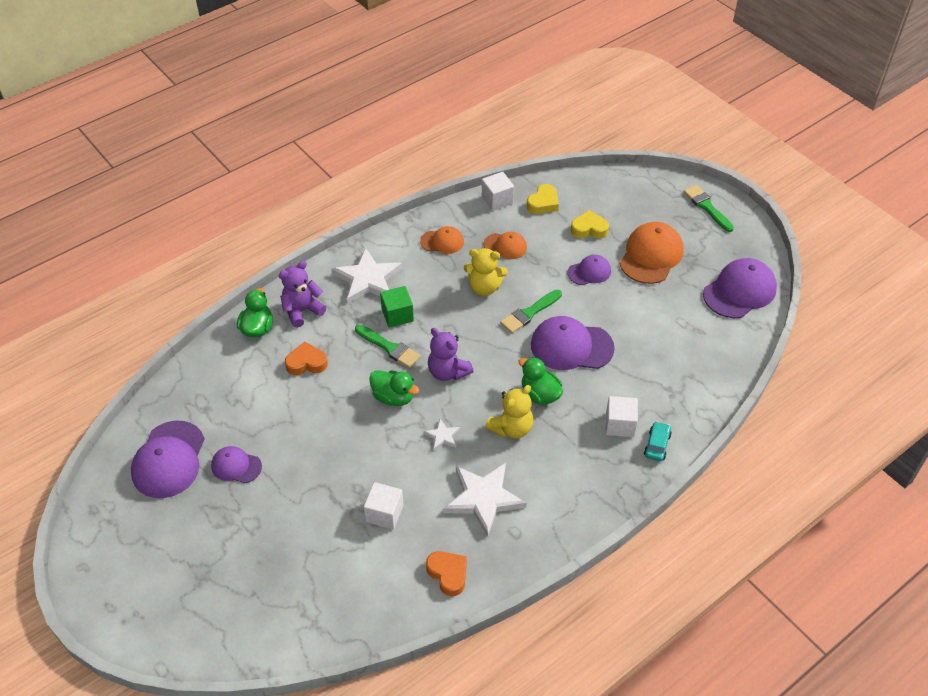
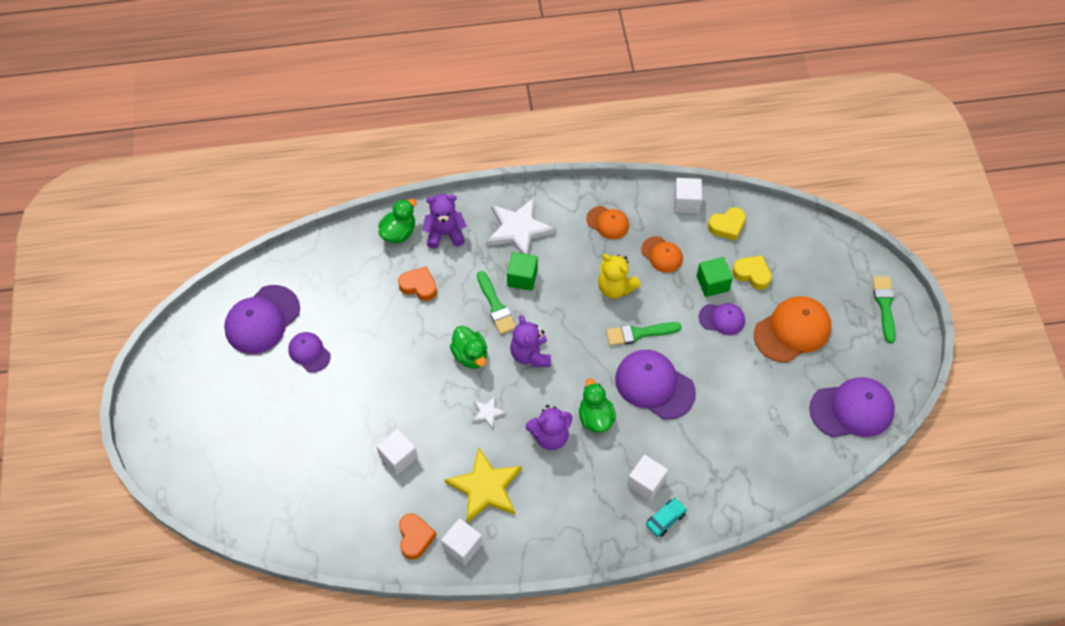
camera: 30 degrees right, 10 degrees up
(483, 498) = (485, 487): white star -> yellow star
(497, 558) = (462, 546): none -> white cube
(511, 428) = (550, 436): yellow teddy bear -> purple teddy bear
(562, 249) = (712, 283): none -> green cube

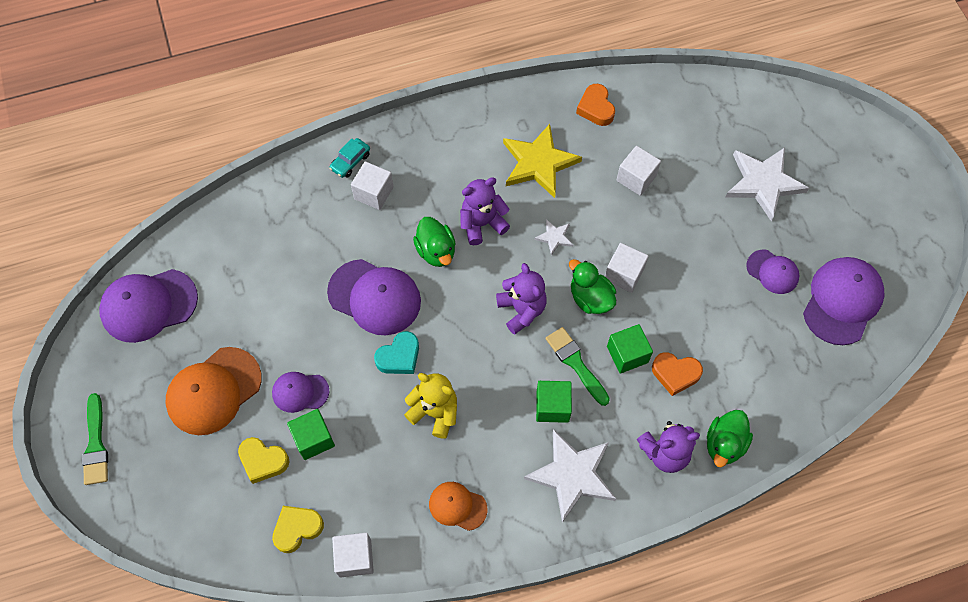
camera: 170 degrees right, 5 degrees up
(284, 433) = (763, 183): none -> white star
(452, 306) = (627, 354): none -> green cube
(462, 546) = (547, 107): white cube -> white cube (624, 274)
(639, 333) = (399, 357): green brush -> turquoise heart
(662, 254) = (381, 469): orange cap -> none

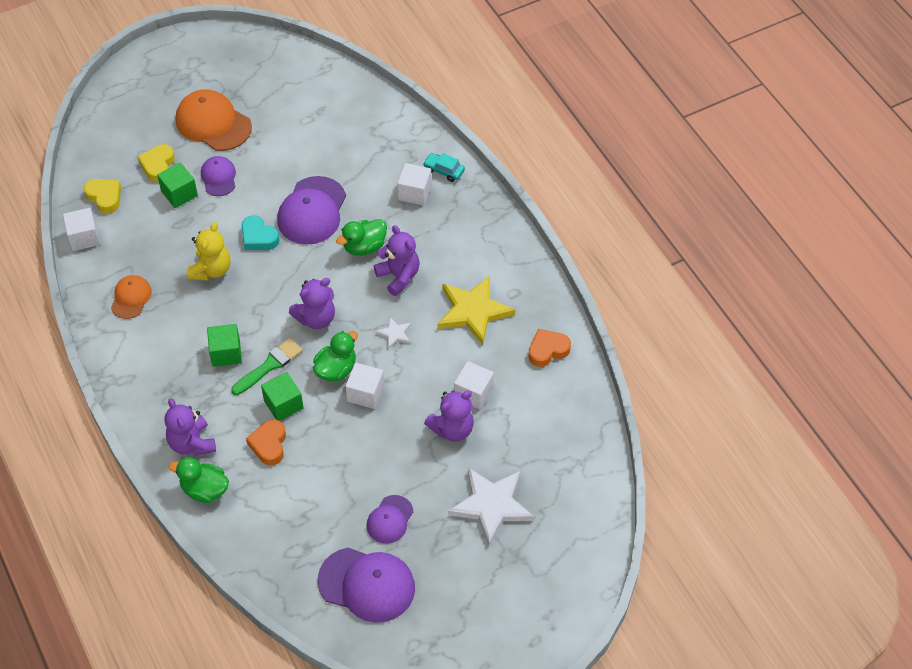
camera: 80 degrees right, 10 degrees down
(96, 444) = (161, 64): green brush -> none
(148, 305) = (281, 68): purple cap -> none
(572, 475) = (164, 375): white star -> none
(675, 203) = (452, 429): none -> purple teddy bear

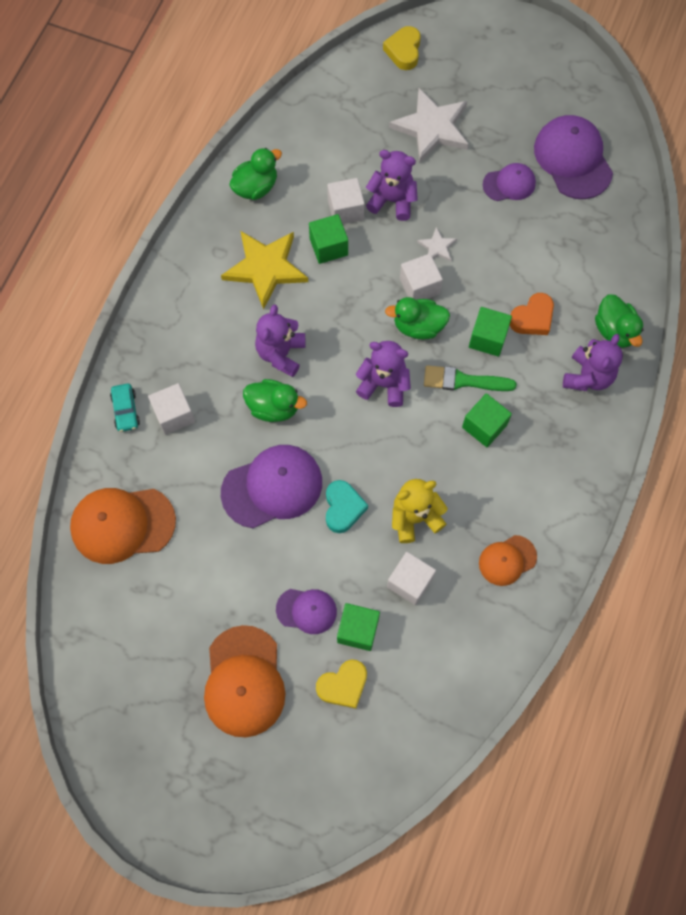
camera: 130 degrees left, 15 degrees up
(84, 237) = (486, 672): white cube -> white cube (410, 582)
(105, 197) = (425, 700): yellow heart -> yellow heart (403, 51)
(218, 177) = (306, 610): purple cap -> purple cap turned 120 degrees counterclockwise
(369, 125) = (122, 524): none -> orange cap
(395, 334) = (342, 310): white star -> white star (437, 247)
(453, 360) = (328, 247): none -> green cube
(547, 350) = (256, 187): orange heart -> green duck

